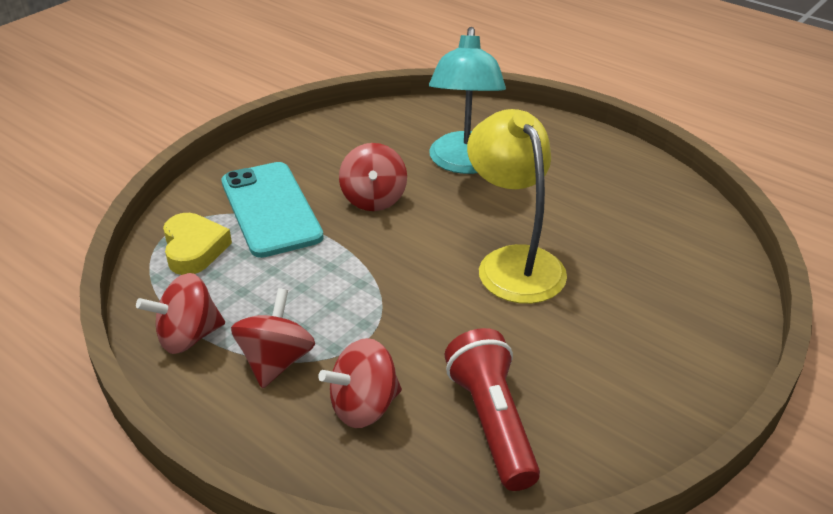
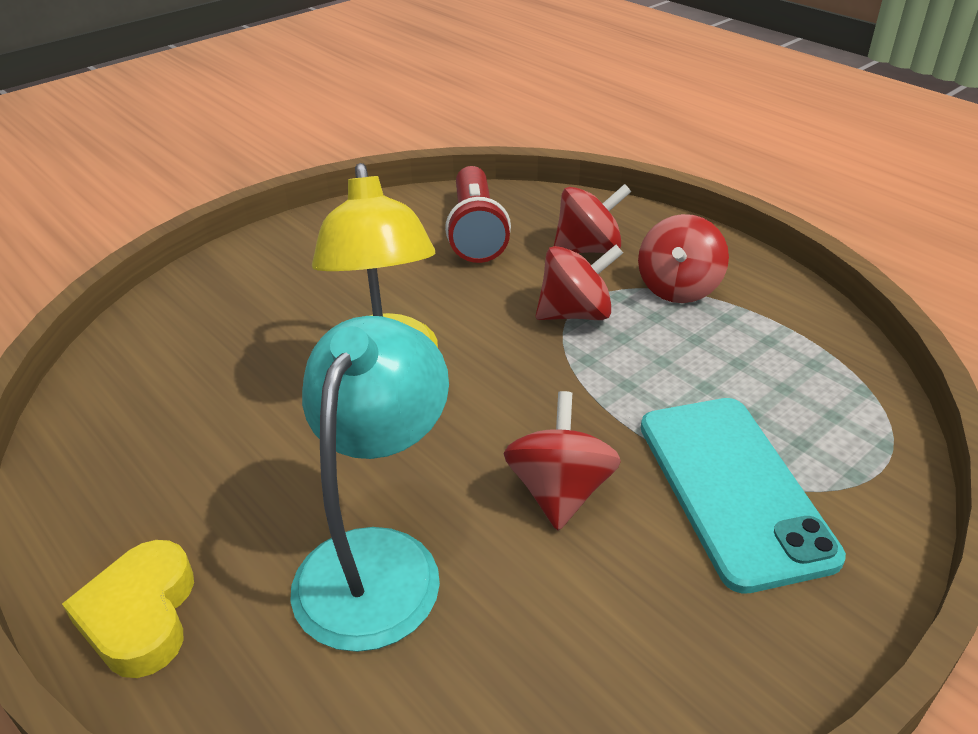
camera: 170 degrees left, 0 degrees up
(188, 337) = (784, 317): red spinning top -> red spinning top (575, 314)
(194, 249) = (830, 427): yellow heart -> yellow heart (140, 615)

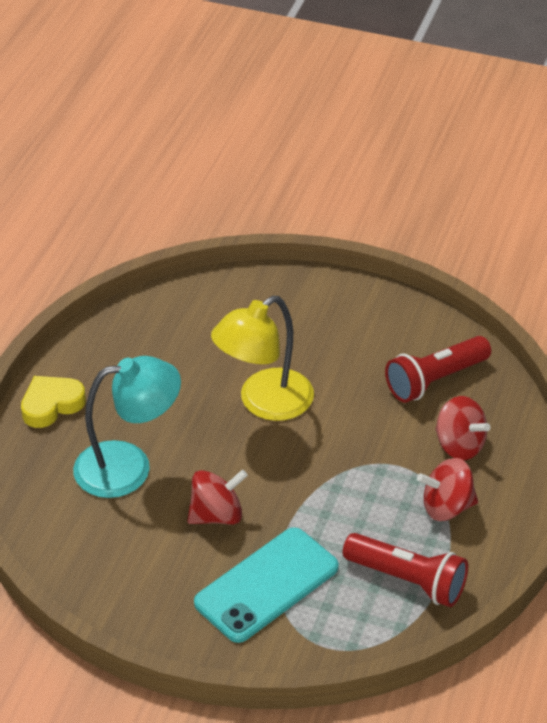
camera: 60 degrees right, 5 degrees up
(575, 314) = (378, 466): red spinning top -> none
(784, 356) = (408, 580): none -> red flashlight

